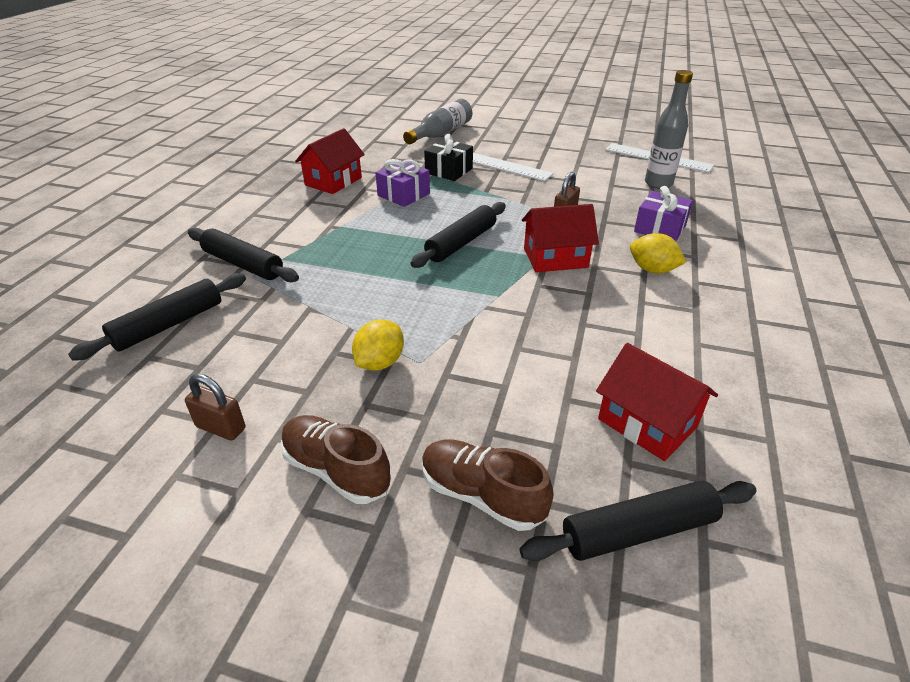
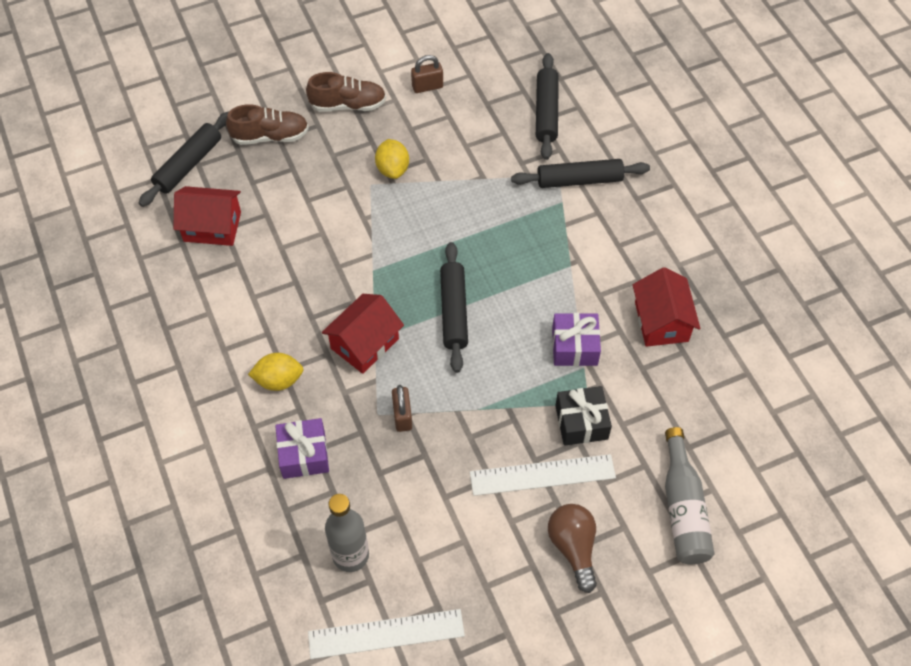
camera: 140 degrees right, 20 degrees up
(517, 143) = (573, 547): none -> brown light bulb

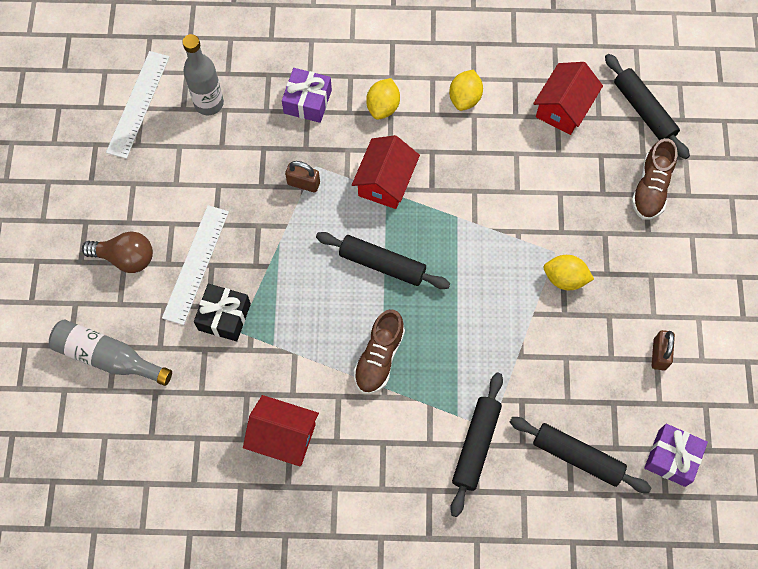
camera: 115 degrees right, 10 degrees up
(236, 311) = (465, 98): none -> yellow lemon
(348, 105) = (664, 270): brown shoe -> brown shoe (379, 357)
(365, 343) = (385, 182): red house -> red house turned 45 degrees clockwise
(574, 346) = (297, 347): purple gift -> purple gift (671, 458)

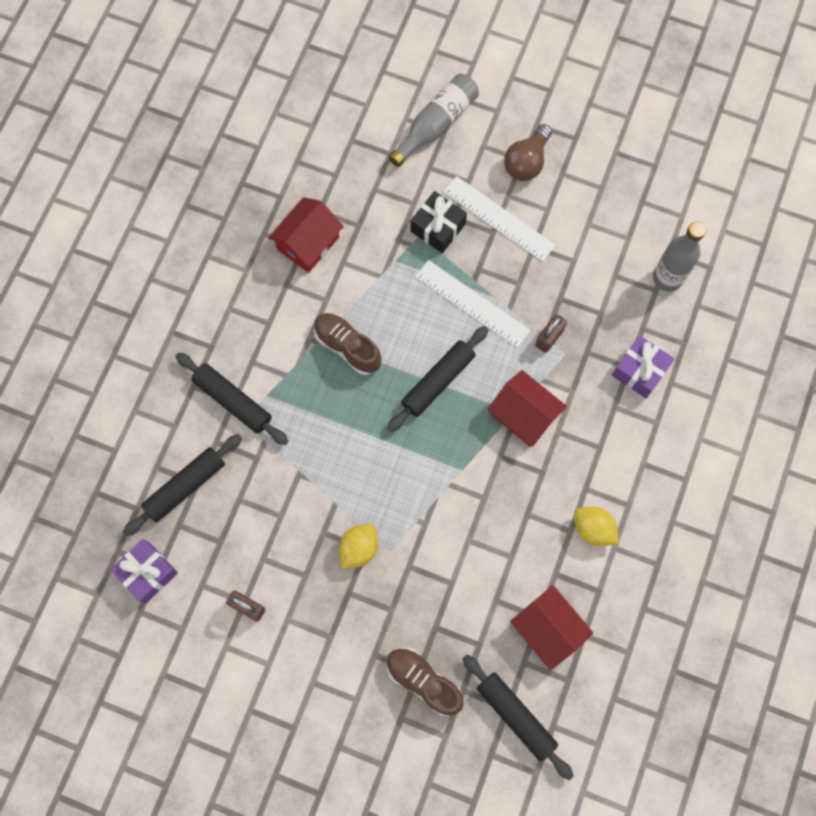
camera: 110 degrees right, 5 degrees up
(138, 104) = (687, 214): white ruler -> white ruler (472, 303)
(383, 107) = (609, 442): yellow lemon -> none
(644, 110) = (515, 716): black rolling pin -> black rolling pin turned 60 degrees clockwise

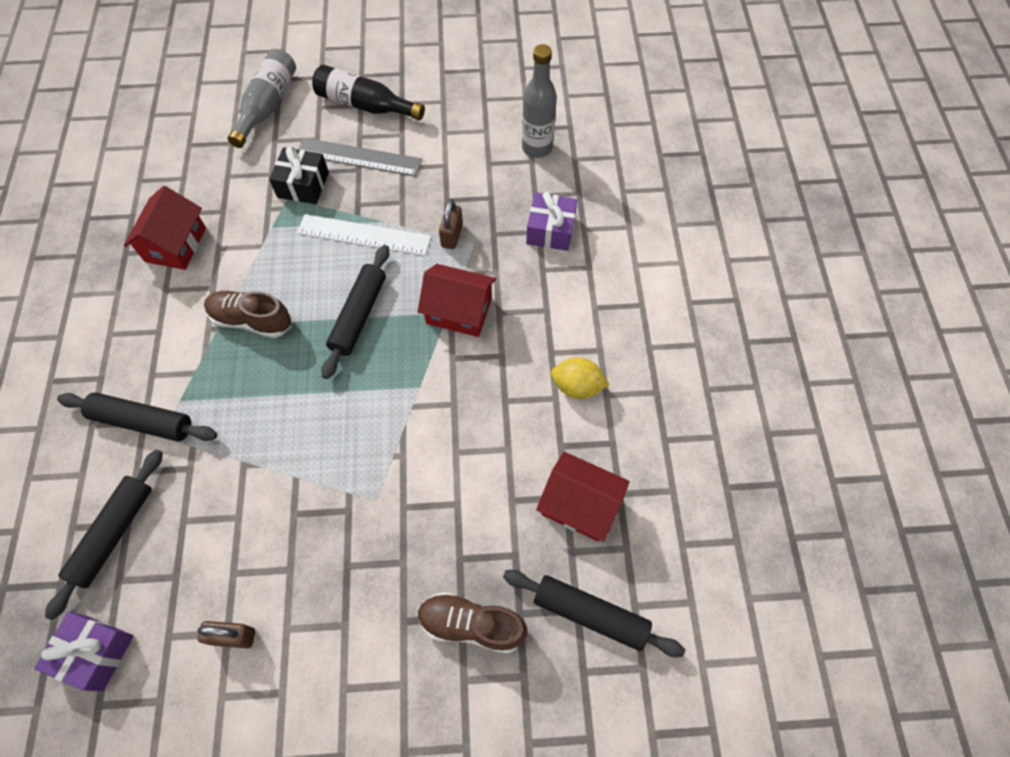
camera: 25 degrees left, 10 degrees down
(358, 548) = (340, 513): yellow lemon -> none
(499, 218) = (359, 157): white ruler -> grey ruler
(526, 162) = (365, 105): brown light bulb -> black bottle

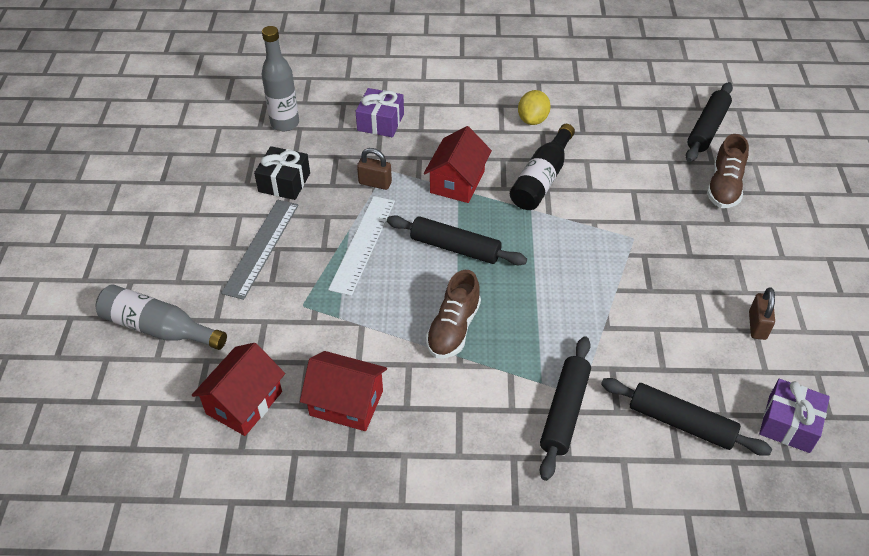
camera: 85 degrees left, 15 degrees down
(303, 185) = (287, 292): black gift -> black gift (284, 182)
(365, 105) = (189, 242): black bottle -> black bottle (542, 179)
(579, 505) = (629, 127): red house -> red house (244, 403)

